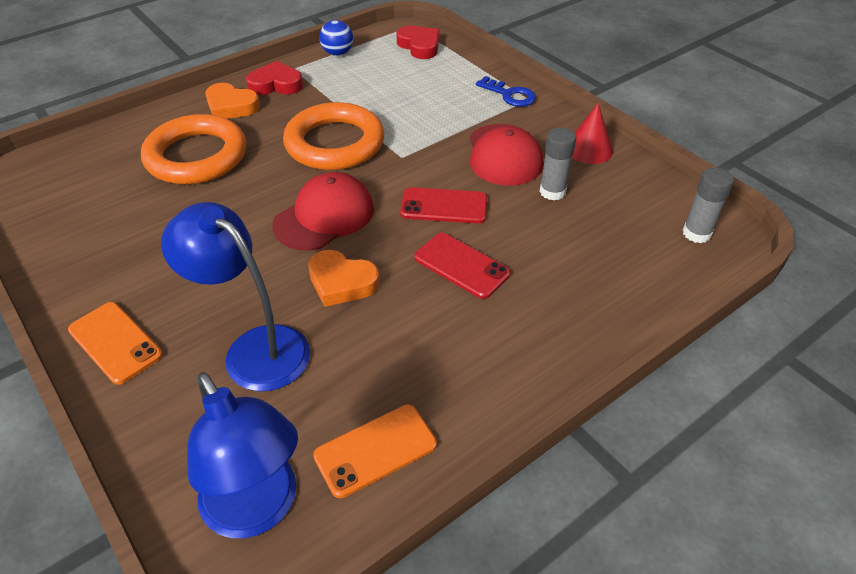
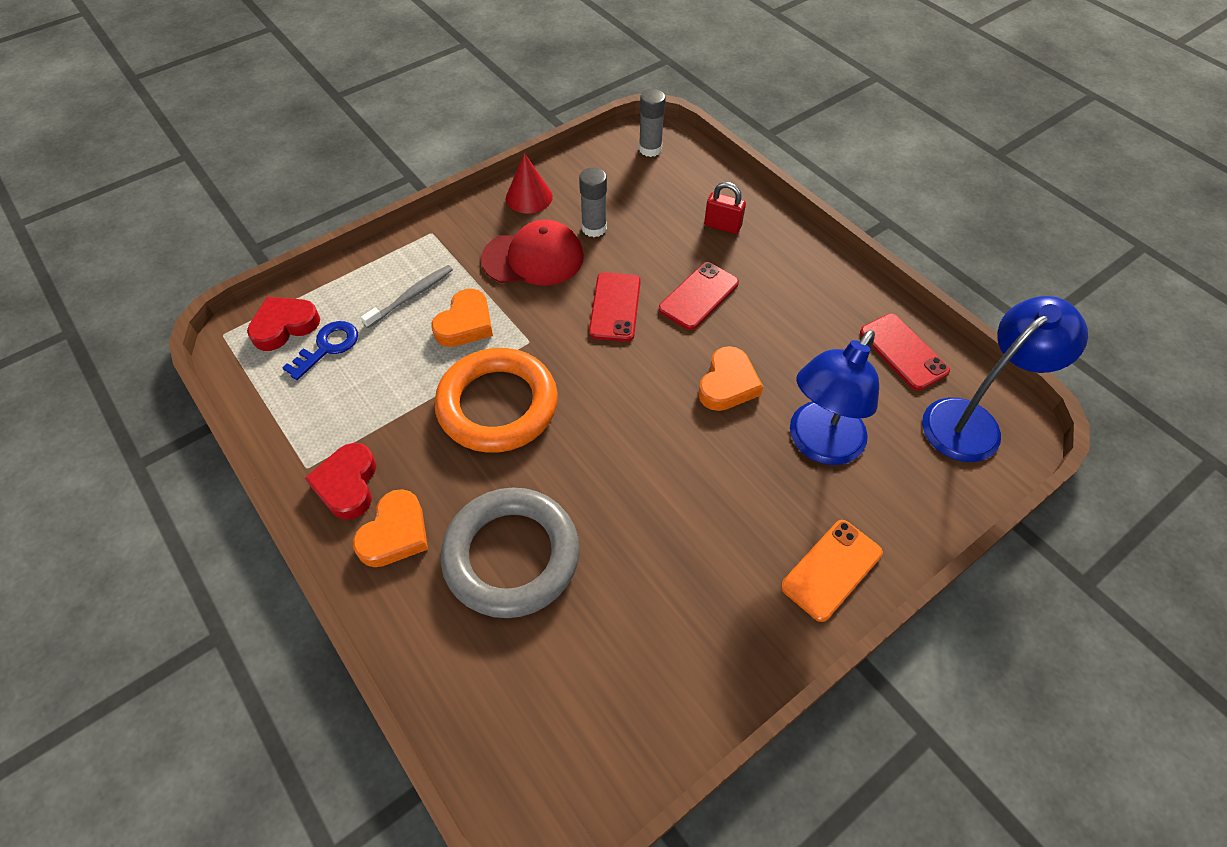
camera: 90 degrees left, 10 degrees up
(196, 156) = (511, 556): orange ring -> grey ring
(324, 216) = (631, 405): red cap -> none
(338, 53) = (278, 416): blue ball -> none
(375, 450) = (903, 352): orange phone -> red phone
(422, 123) = (465, 323): none -> orange heart
(452, 95) = (411, 296): none -> grey toothbrush
(510, 95) = (420, 247): blue key -> blue key (327, 347)
(576, 290) = (722, 226): none -> red padlock

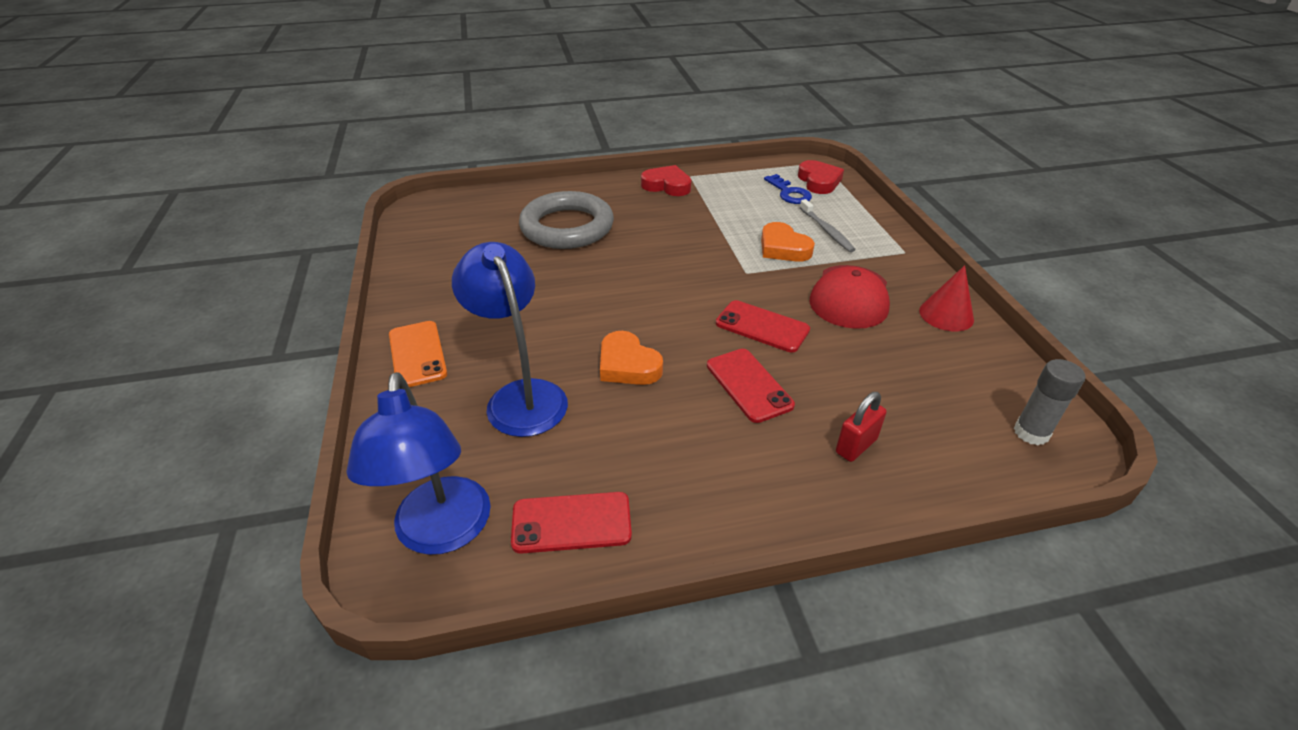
camera: 115 degrees right, 15 degrees down
(395, 533) = (619, 194): orange heart -> none
(497, 405) = (690, 245): orange ring -> none
(594, 228) = (883, 344): grey glue stick -> none

